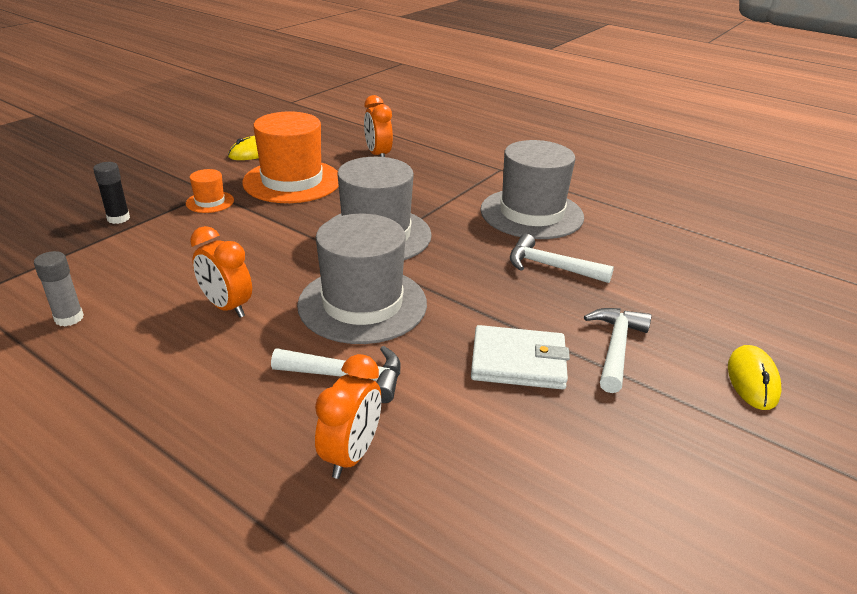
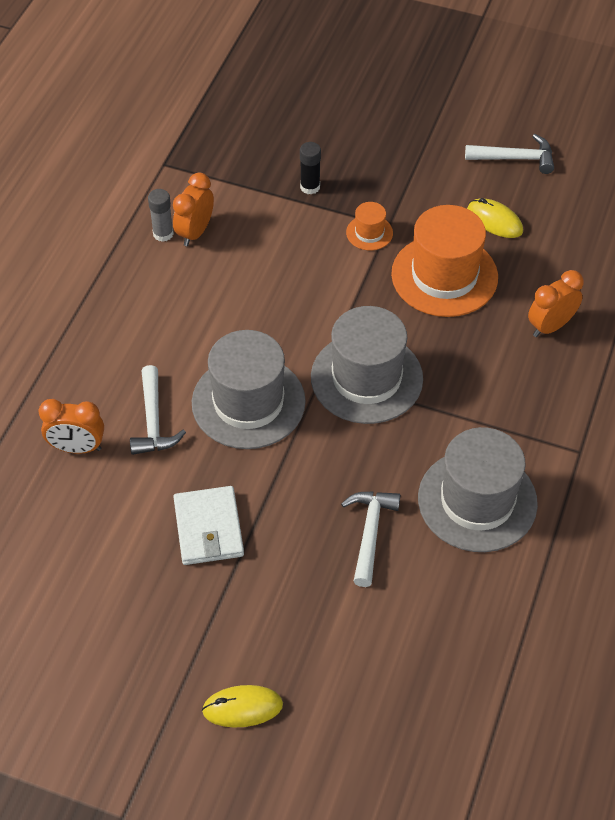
camera: 75 degrees right, 20 degrees up
(227, 307) = (210, 316): orange clock -> orange clock (195, 232)
(616, 347) = (253, 598): white hammer -> white hammer (515, 158)

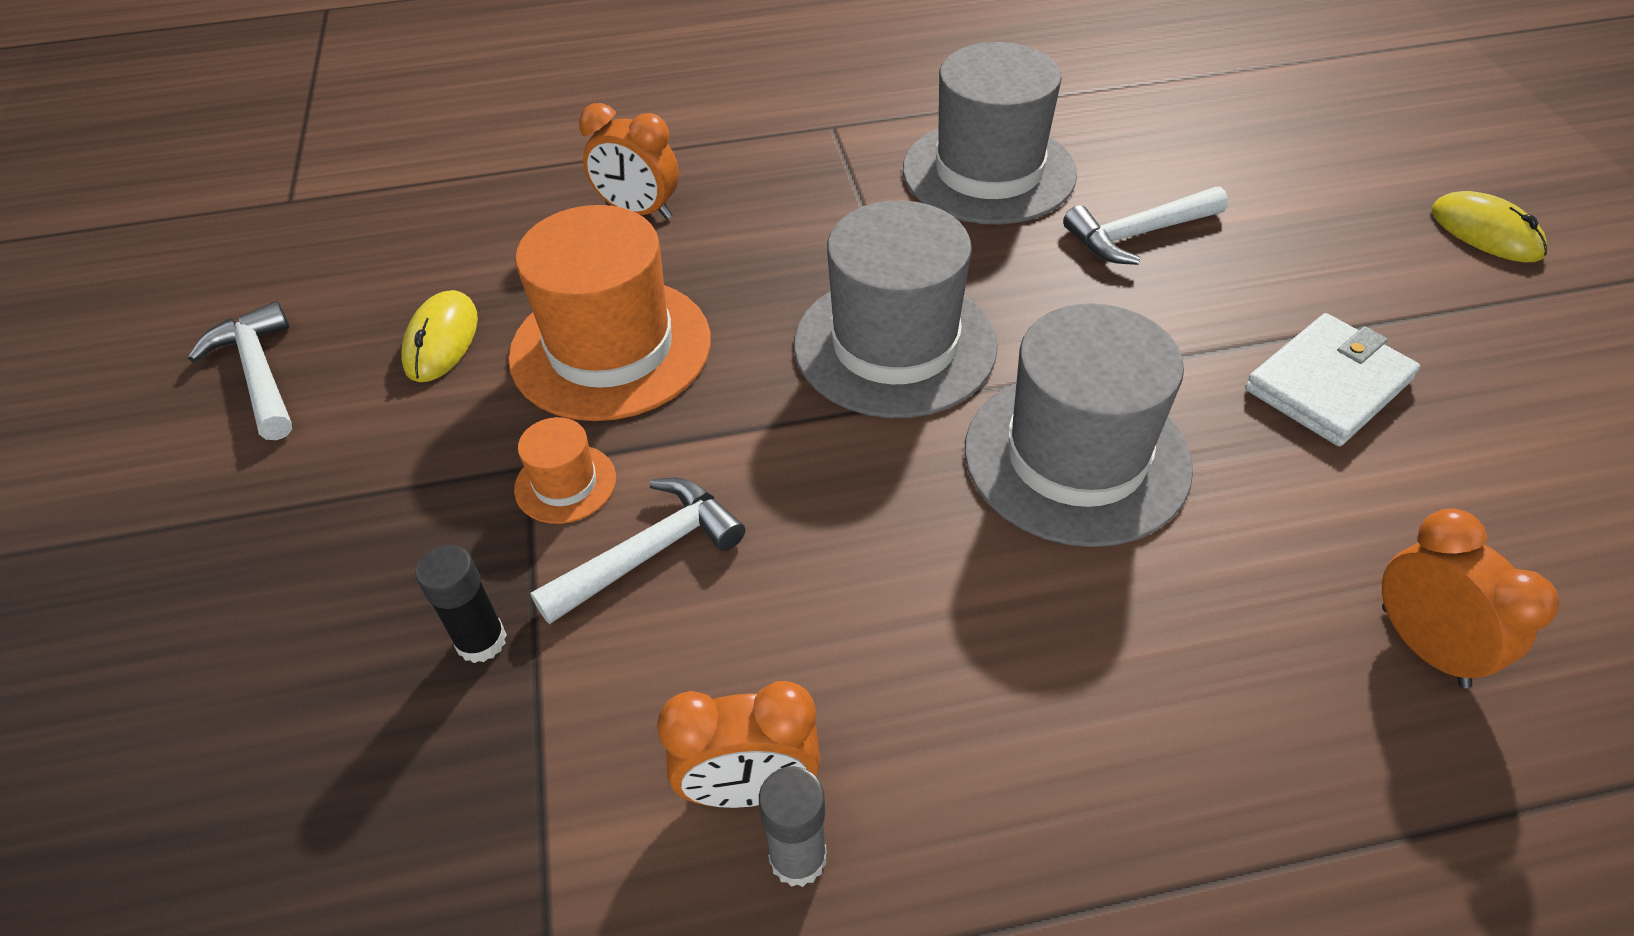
camera: 120 degrees left, 5 degrees down
(153, 421) = (1247, 563): white hammer -> white hammer (650, 552)

